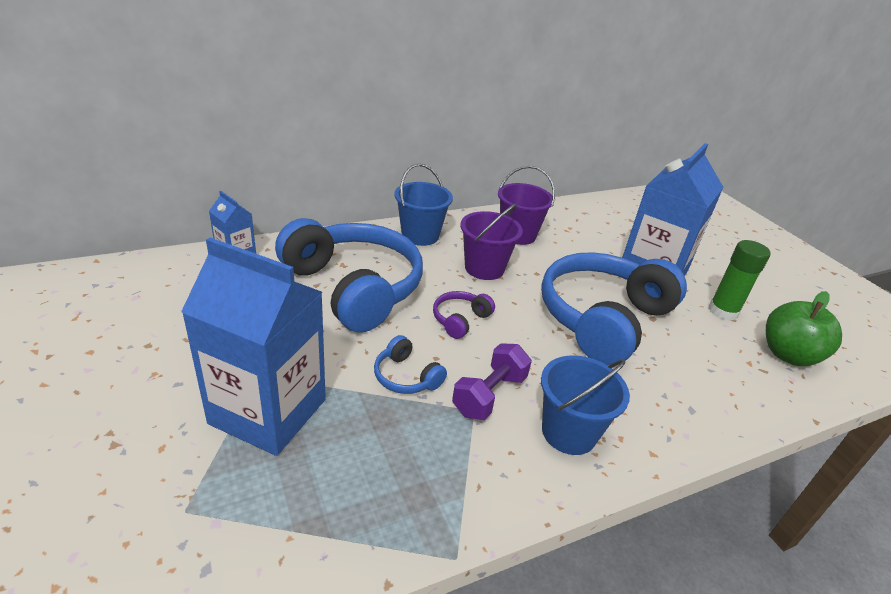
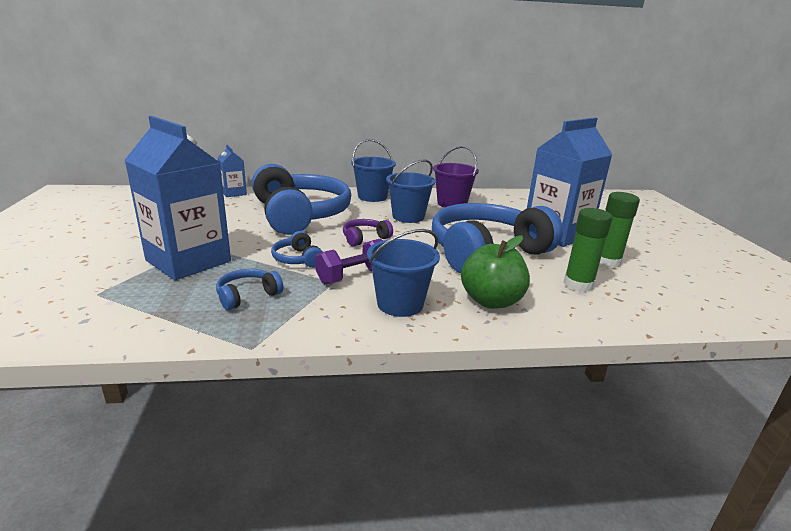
camera: 20 degrees right, 10 degrees down
(390, 462) = (247, 296): none -> blue headphones
(484, 268) = (408, 217): purple bucket -> blue bucket
(717, 355) = (578, 284): none -> green glue stick
(788, 355) = (654, 294): green apple -> green apple (491, 301)

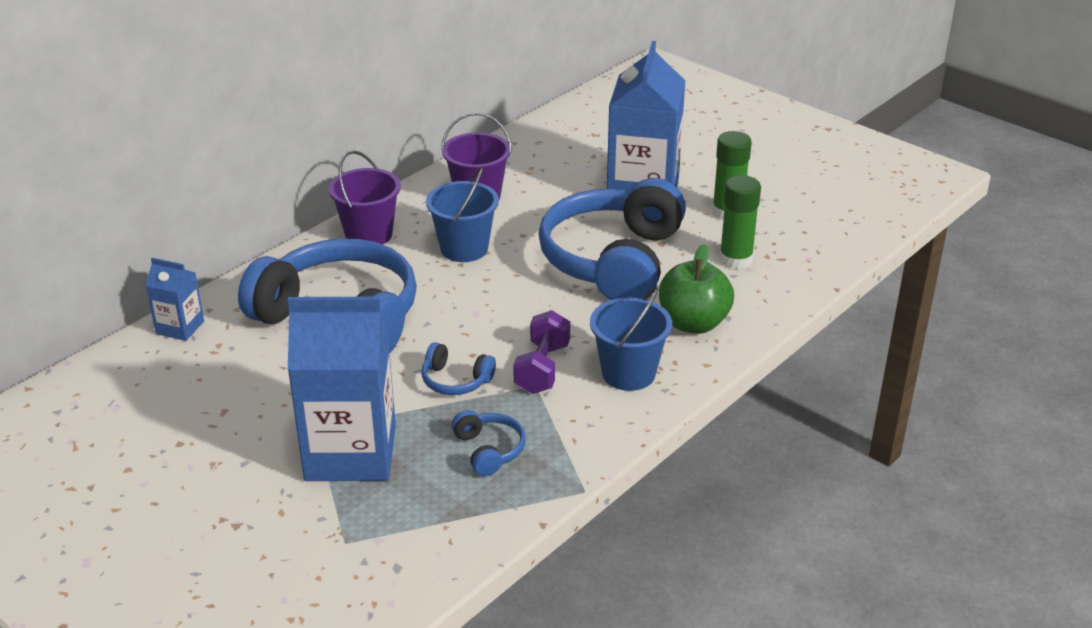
camera: 40 degrees left, 10 degrees up
(247, 296) = (489, 450): blue headphones -> blue headphones turned 150 degrees clockwise
(365, 238) = (473, 311): purple headphones -> none
(372, 197) = (369, 235): blue bucket -> purple bucket

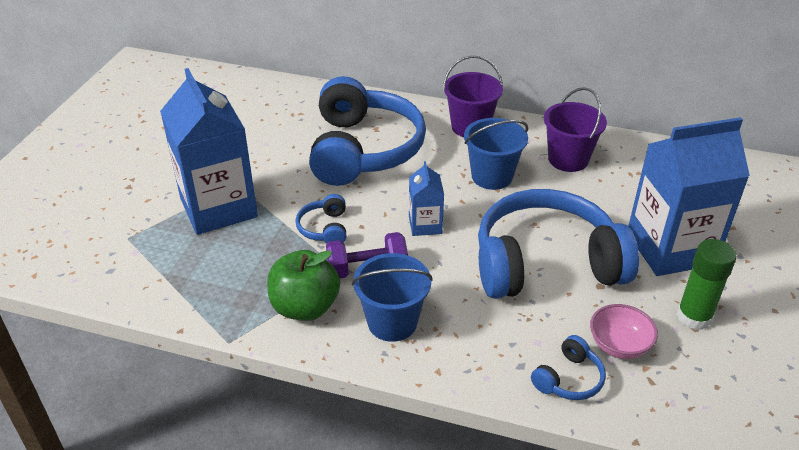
camera: 65 degrees right, 5 degrees up
(180, 327) = (308, 93): blue carton -> blue carton (425, 225)
(489, 450) = (252, 273): blue headphones -> blue headphones (569, 379)
(693, 323) = (493, 344): green apple -> green apple (305, 307)
(736, 259) = (619, 345): green glue stick -> pink bowl

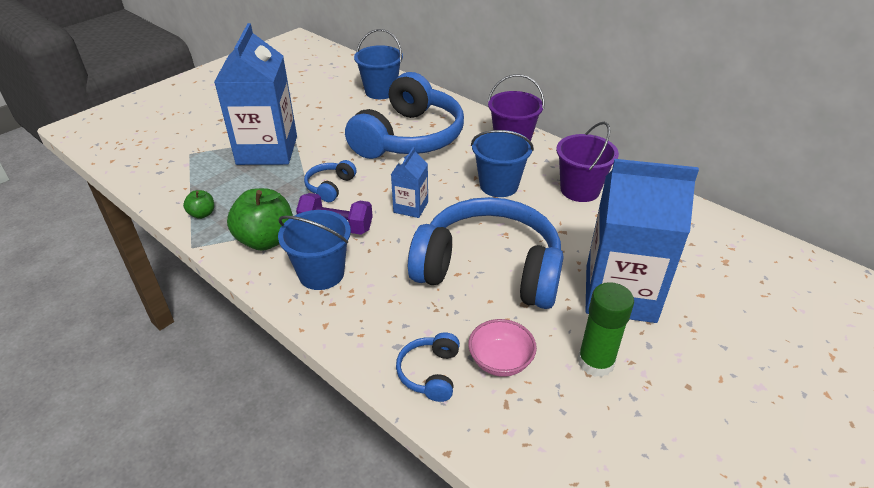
camera: 25 degrees right, 0 degrees up
(208, 302) = (202, 214): none -> green apple
(290, 104) = (380, 91): none -> blue bucket
(569, 379) = (430, 373): blue headphones -> blue headphones turned 120 degrees clockwise

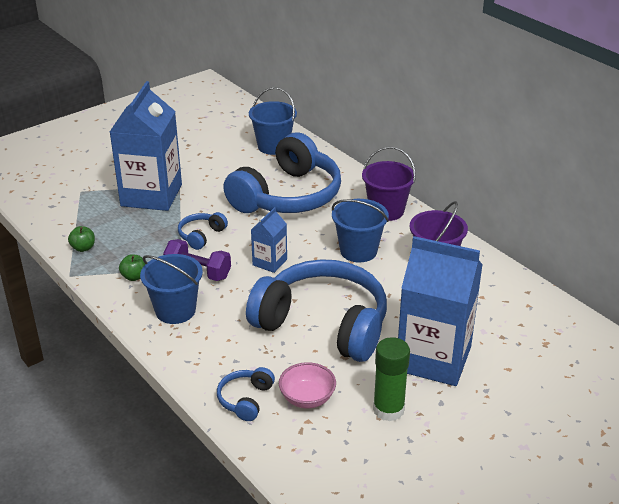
camera: 10 degrees right, 5 degrees down
(266, 240) = (134, 277): green apple -> green apple, size x0.49

